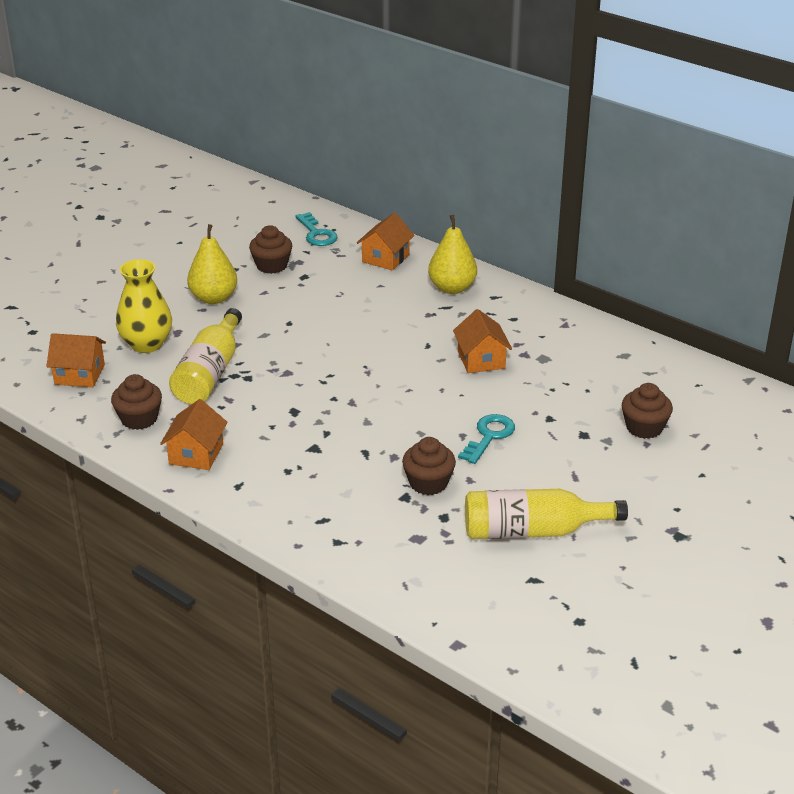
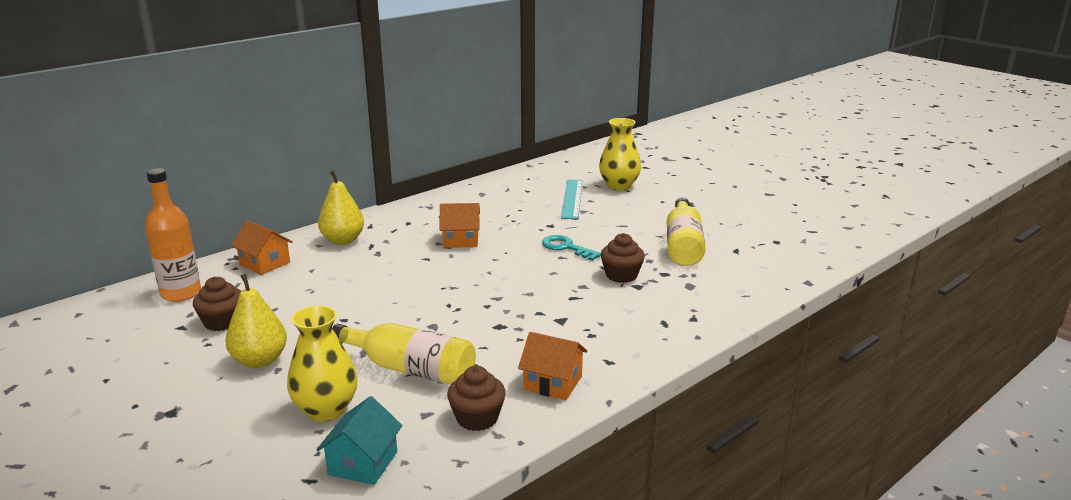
camera: 80 degrees left, 10 degrees down
(79, 374) = (363, 463): orange house -> turquoise house
(316, 233) = (181, 293): turquoise key -> orange bottle
(644, 428) = (572, 199): brown cupcake -> turquoise ruler
(715, 465) = (619, 185): none -> yellow vase

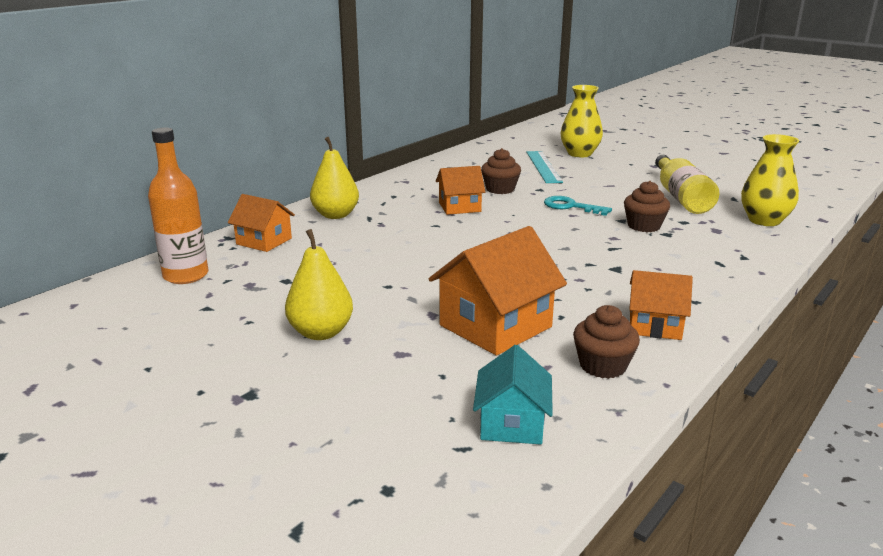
camera: 10 degrees left, 0 degrees up
(222, 322) = (252, 299): brown cupcake -> brown cupcake (500, 189)
(326, 410) = (431, 374): yellow vase -> yellow vase (764, 220)
(410, 369) = (495, 326): yellow bottle -> orange house

